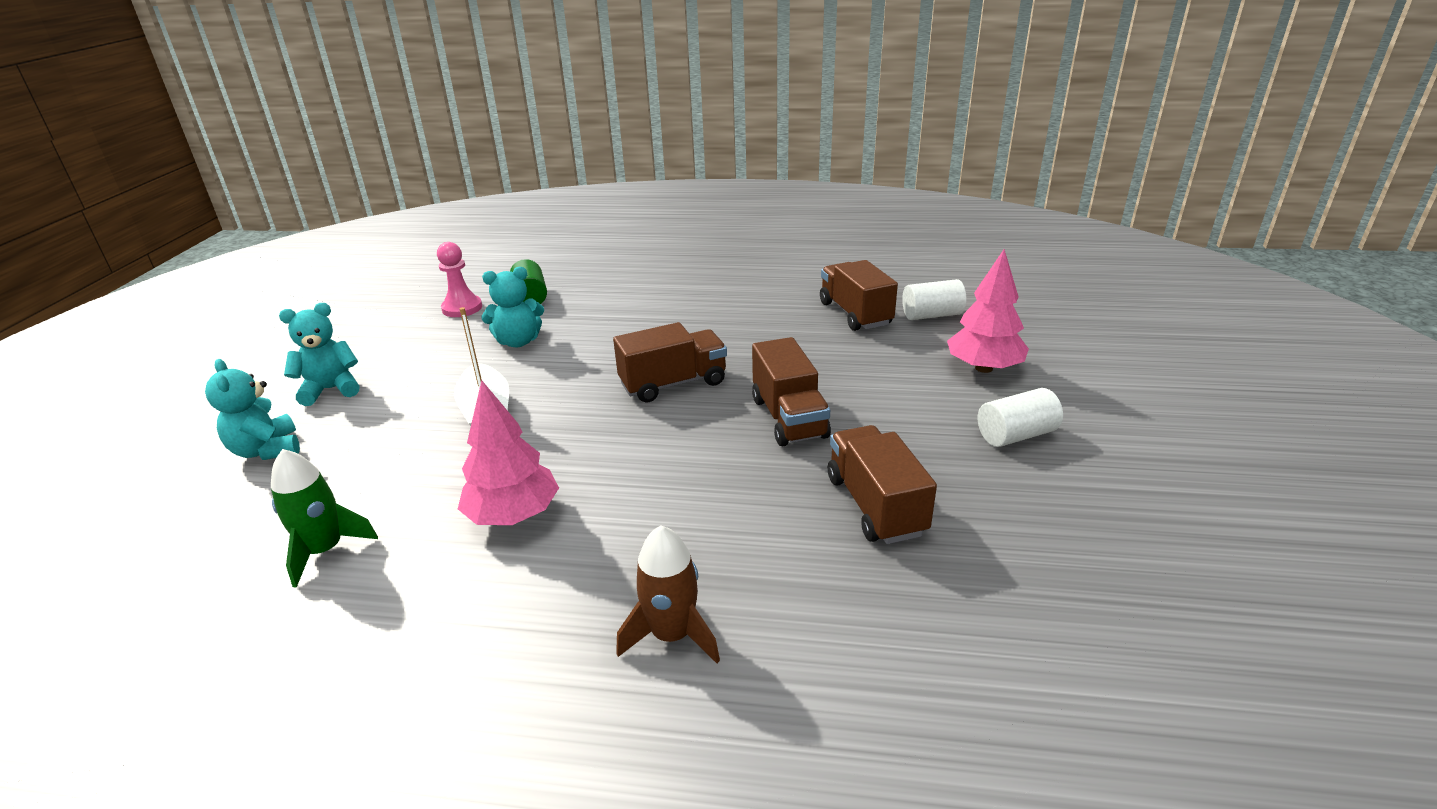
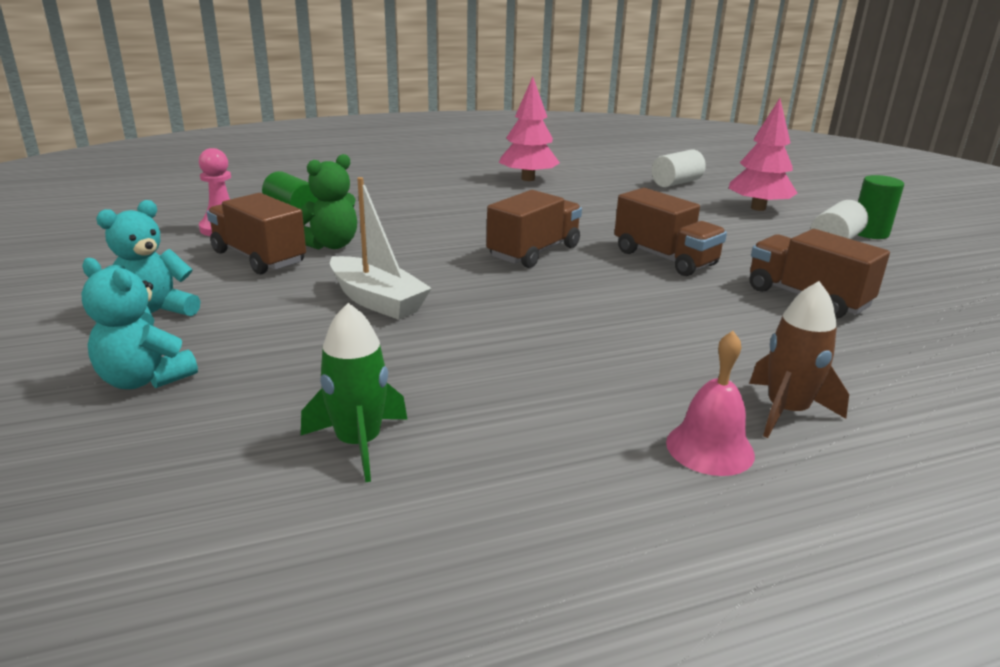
camera: 30 degrees left, 5 degrees down
(513, 515) = (525, 368): pink tree -> pink tree (528, 179)
(518, 341) = (330, 245): turquoise teddy bear -> green teddy bear
(556, 648) = (710, 448): none -> pink bell
(855, 314) = (618, 188): brown truck -> brown truck (259, 257)
(1080, 431) = (869, 233): none -> green cylinder

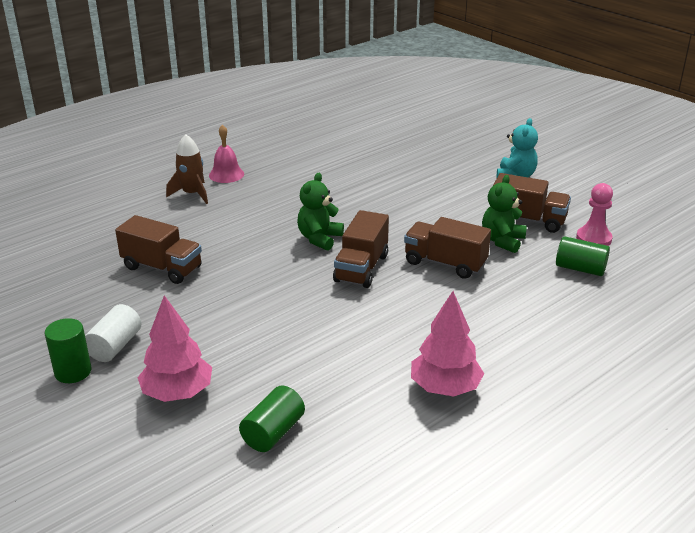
camera: 160 degrees right, 5 degrees up
(144, 380) = (466, 153): turquoise teddy bear -> none
(359, 443) = (358, 151): green rocket -> none
(377, 301) = (421, 207): white boat -> none
(567, 290) = (319, 238): none -> green teddy bear
(664, 258) = (263, 285): brown truck -> brown truck (445, 263)
(676, 183) = (273, 432): white cylinder -> green cylinder

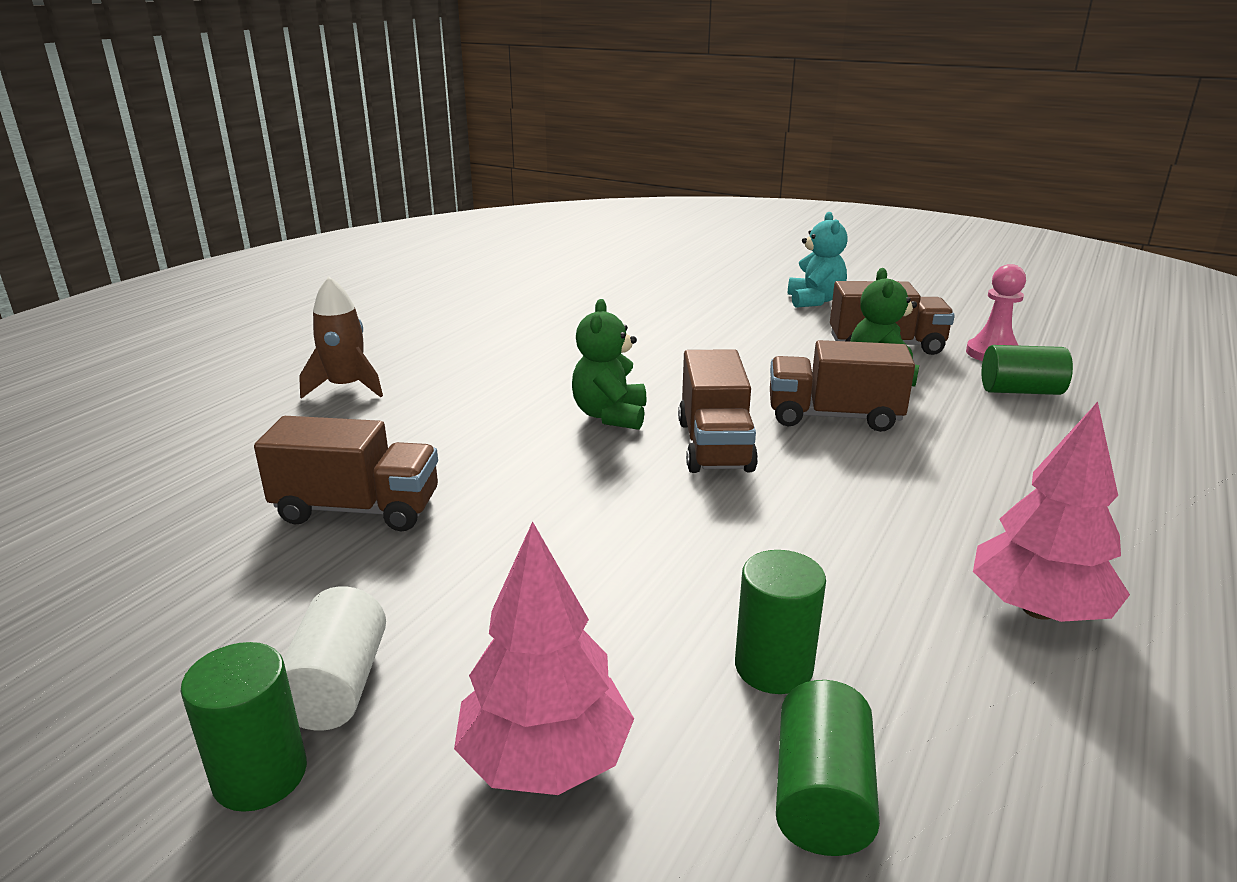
camera: 20 degrees left, 5 degrees down
(226, 174) = (389, 353): pink bell -> none
(296, 382) = (773, 667): none -> green cylinder

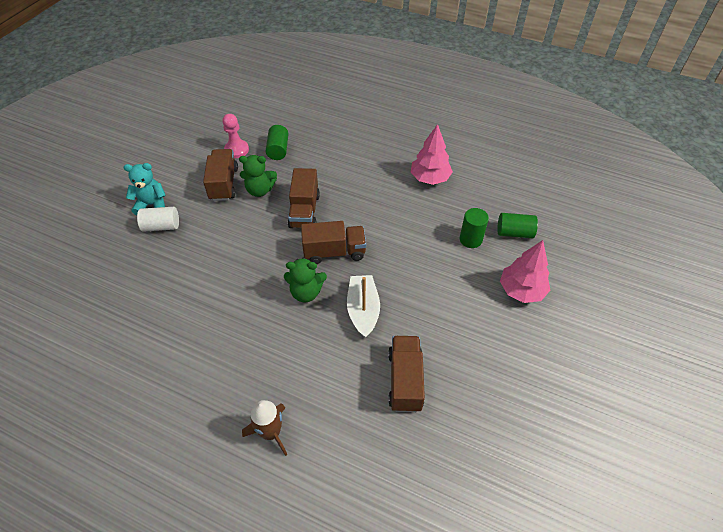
camera: 95 degrees left, 25 degrees up
(260, 775) = (549, 360): green cylinder -> none
(337, 686) = (510, 352): white cylinder -> white cylinder (161, 226)
(550, 471) = (363, 310): none -> white boat

